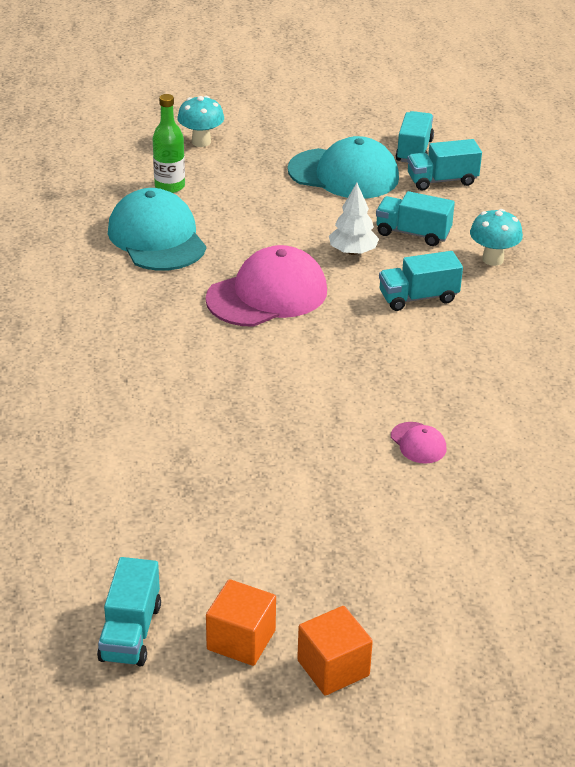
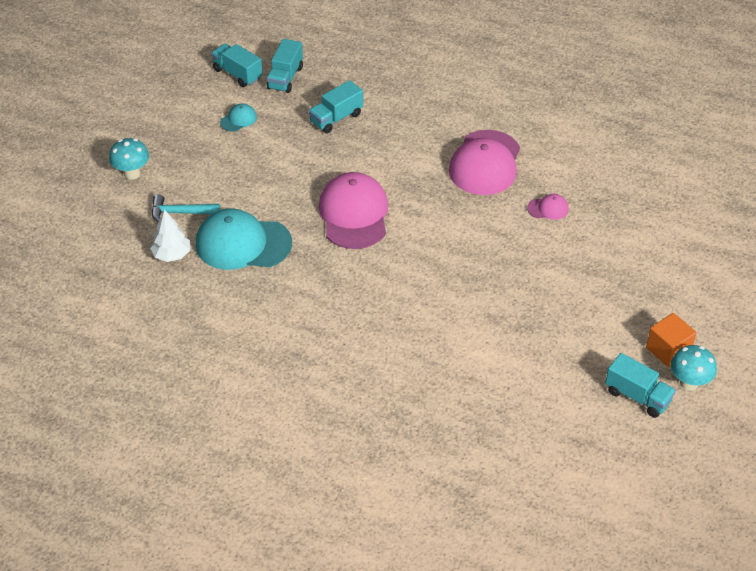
camera: 60 degrees left, 10 degrees up
(169, 186) = (180, 213): green bottle -> turquoise hammer
(333, 668) = (708, 320): orange cube -> none
(344, 174) = (238, 119): turquoise cap -> turquoise cap, size x0.44
(352, 252) = (335, 154): white tree -> white tree (172, 254)
(418, 297) = (408, 147): turquoise truck -> none
(450, 365) = (485, 163): none -> pink cap
(492, 259) = (392, 96): turquoise mushroom -> turquoise mushroom (689, 383)

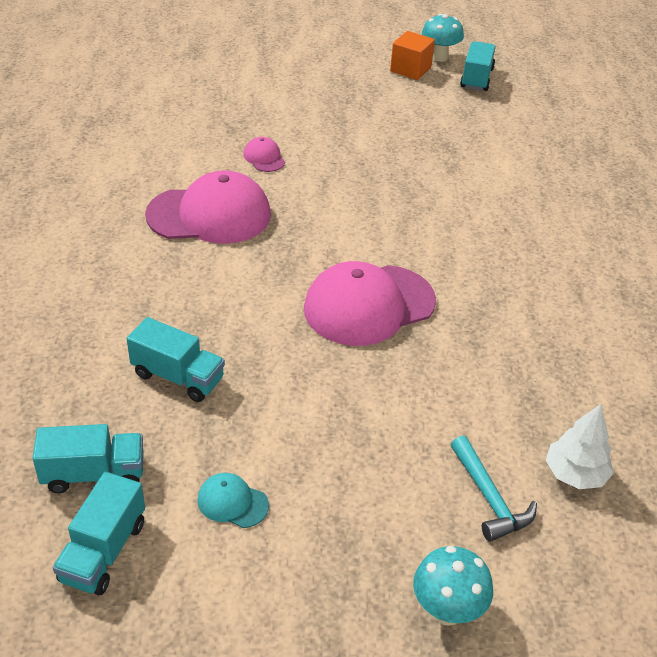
camera: 115 degrees left, 5 degrees down
(243, 243) = (496, 399): turquoise cap -> none

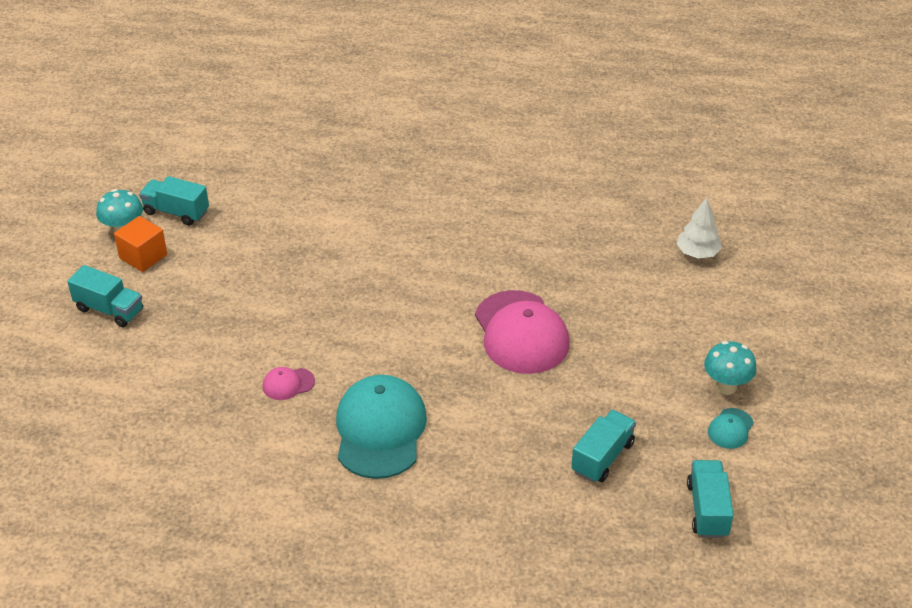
camera: 80 degrees left, 0 degrees up
(103, 551) = (778, 502): turquoise truck -> turquoise truck (109, 310)
(209, 215) = (380, 430): pink cap -> turquoise cap
(447, 610) = (808, 330): turquoise mushroom -> turquoise mushroom (726, 386)
(489, 498) = (720, 297): turquoise hammer -> none

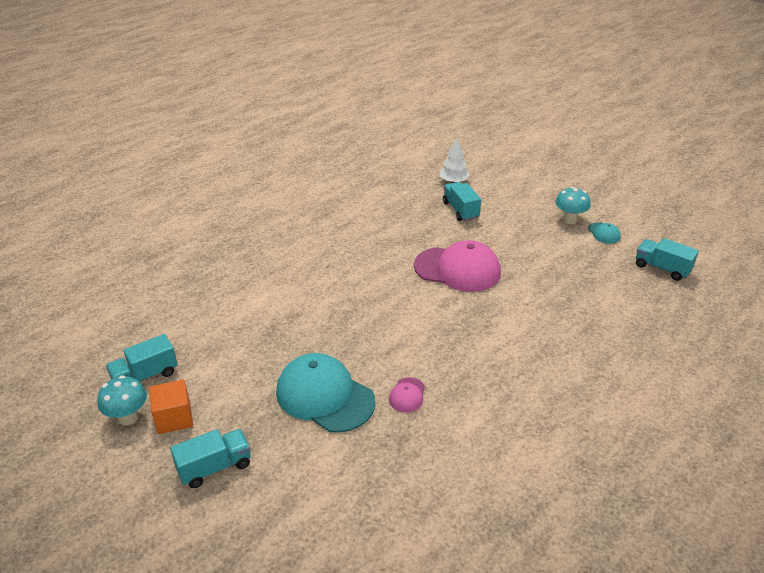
camera: 55 degrees left, 5 degrees down
(380, 430) = (494, 368): turquoise cap -> turquoise cap (325, 396)
(602, 457) = (593, 286): turquoise truck -> turquoise truck (460, 210)

